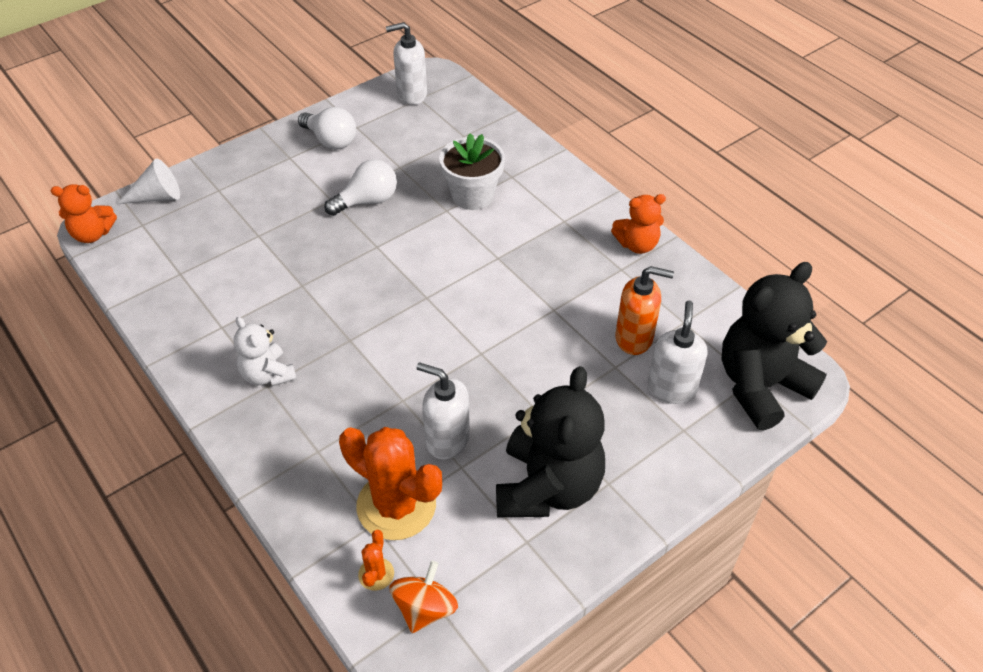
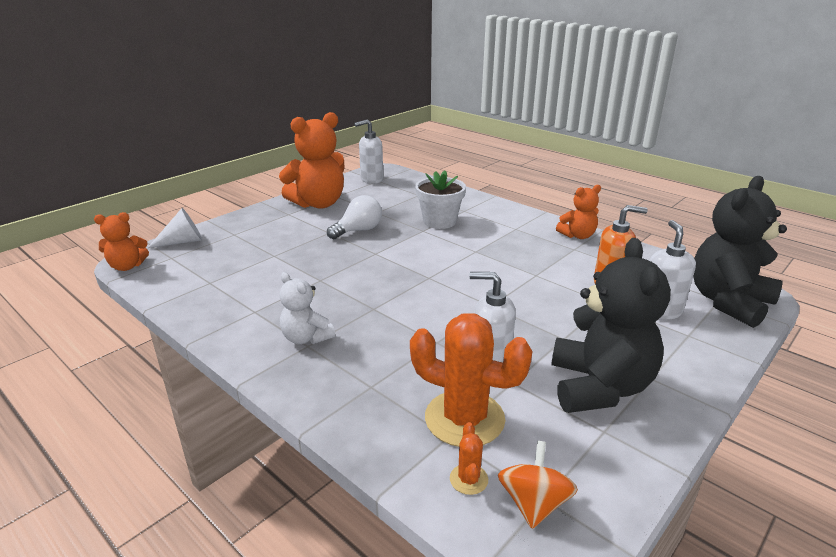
camera: 10 degrees left, 20 degrees down
(331, 141) = (318, 204): white light bulb -> orange teddy bear

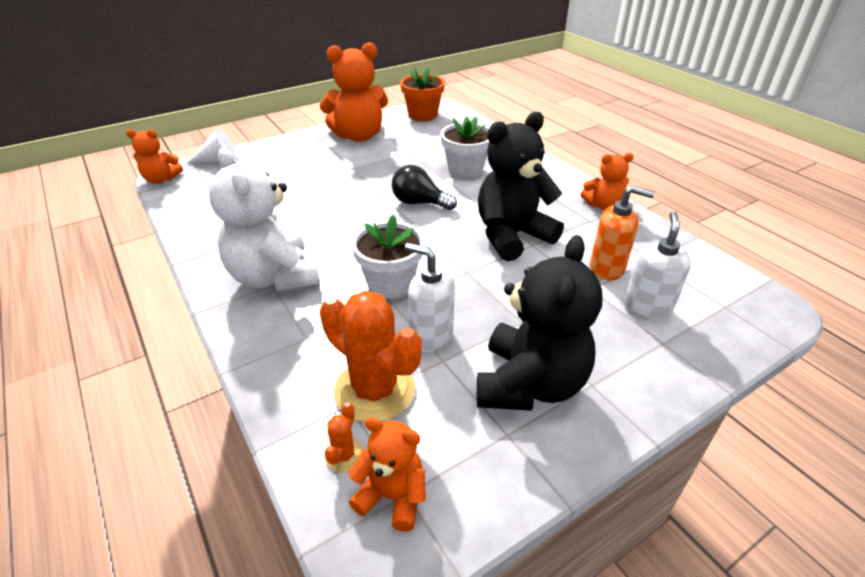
camera: 15 degrees right, 10 degrees up
(306, 338) = (274, 277): white teddy bear -> white teddy bear, size x1.85
(358, 230) = (381, 170): white light bulb -> none
(371, 179) = (422, 115): white soap dispenser -> orange flower pot
(412, 254) = (419, 203): none -> black light bulb
(426, 326) = (390, 284): none -> white flower pot
(534, 503) = (392, 496): orange spinning top -> orange teddy bear
(728, 302) = (734, 311): black teddy bear -> black teddy bear (512, 236)

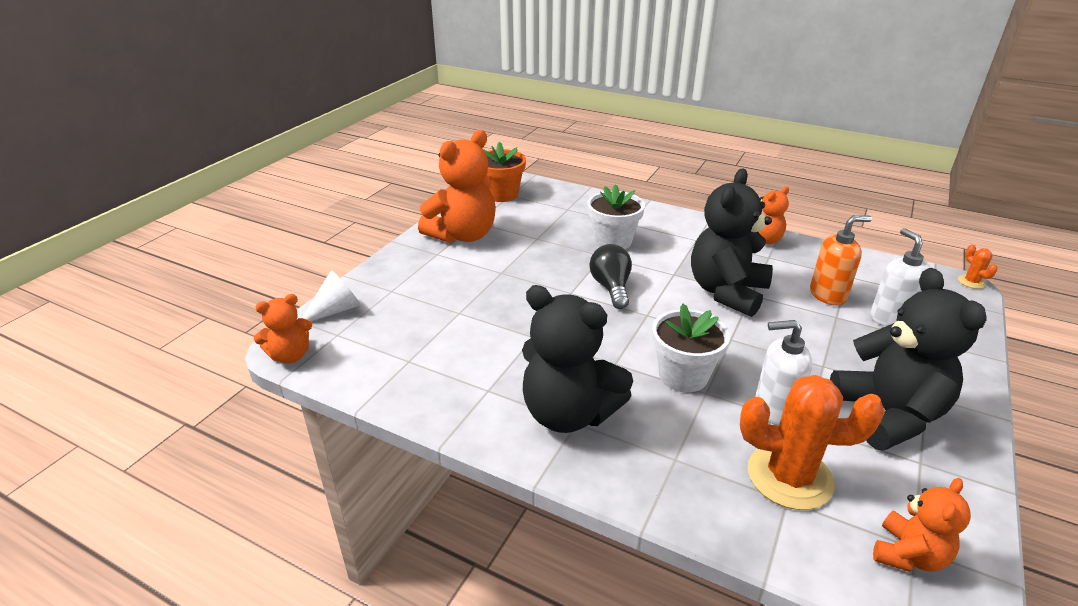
camera: 30 degrees left, 5 degrees down
(274, 277) = (568, 413): white teddy bear -> black teddy bear
(344, 455) = (836, 543): orange cactus -> orange cactus (971, 282)
(392, 496) = (908, 555): orange teddy bear -> orange teddy bear turned 135 degrees clockwise
(419, 203) = (611, 287): black light bulb -> black light bulb turned 90 degrees clockwise

